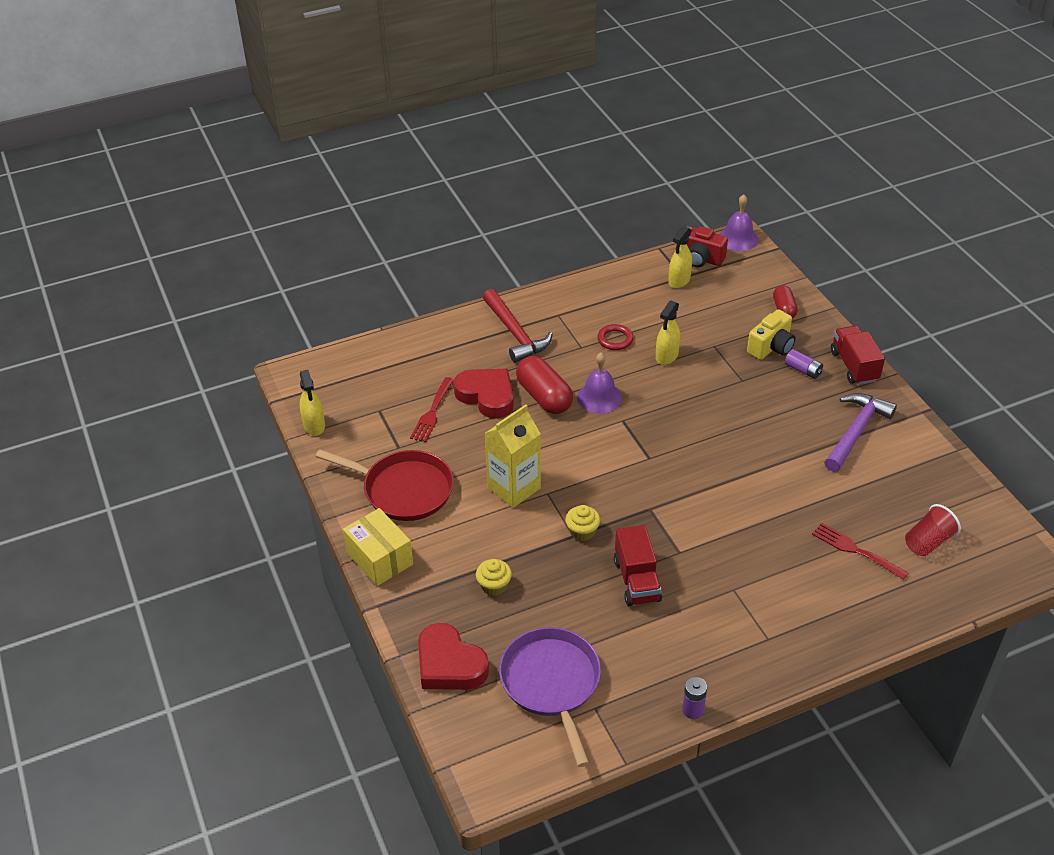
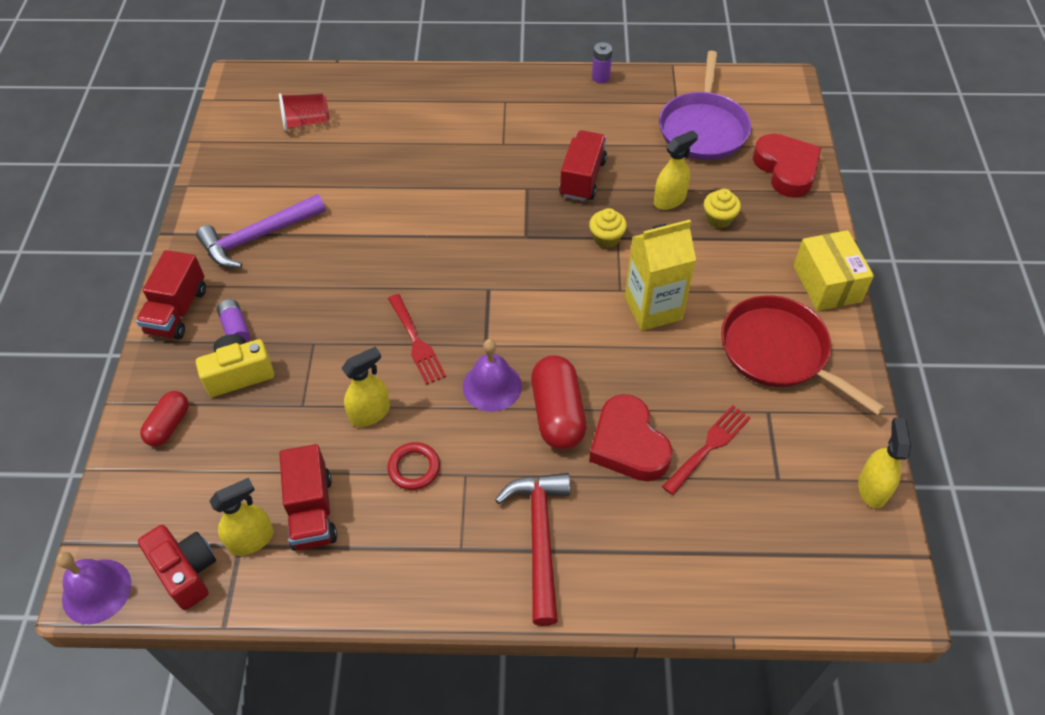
camera: 155 degrees left, 10 degrees up
(546, 588) = (670, 200): none -> yellow spray bottle
(657, 302) = (312, 511): none -> red truck
(855, 550) = (372, 137): red fork -> red fork (416, 342)

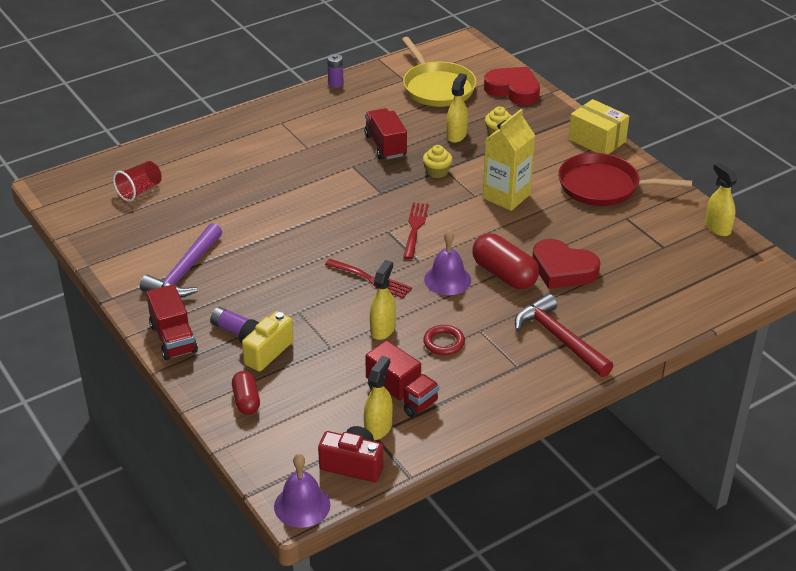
camera: 35 degrees left, 15 degrees down
(703, 128) = (437, 87): purple pan -> yellow pan
(709, 446) = (610, 249): red fork -> red fork (415, 228)

